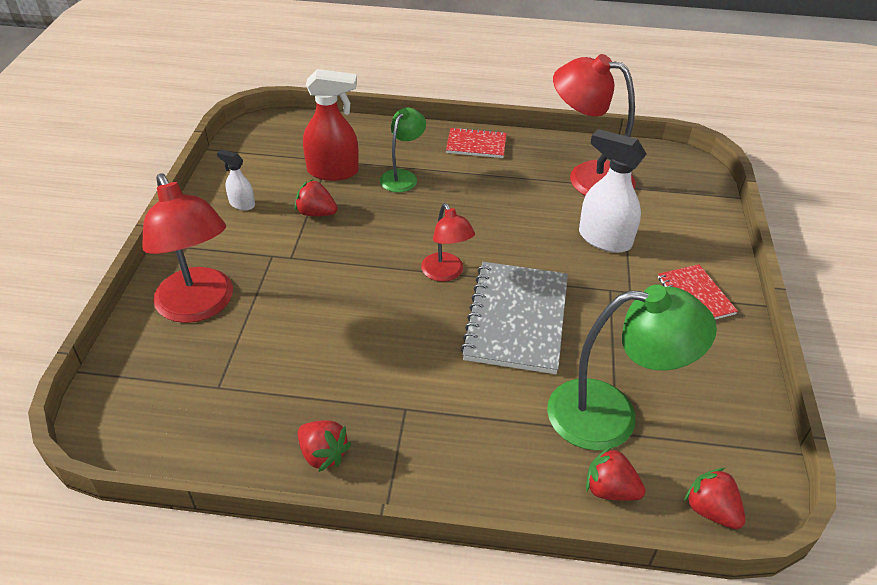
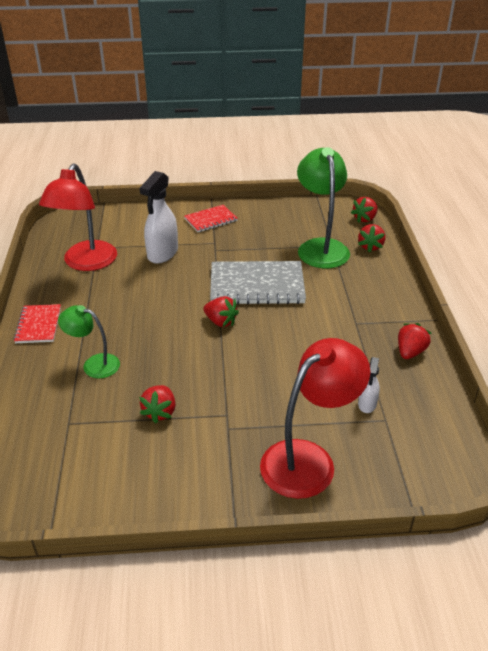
camera: 100 degrees left, 5 degrees down
(242, 204) = (155, 474): white spray bottle -> white spray bottle (367, 404)
(333, 171) = (89, 414): red spray bottle -> none
(446, 273) = (221, 322): red lamp -> red strawberry

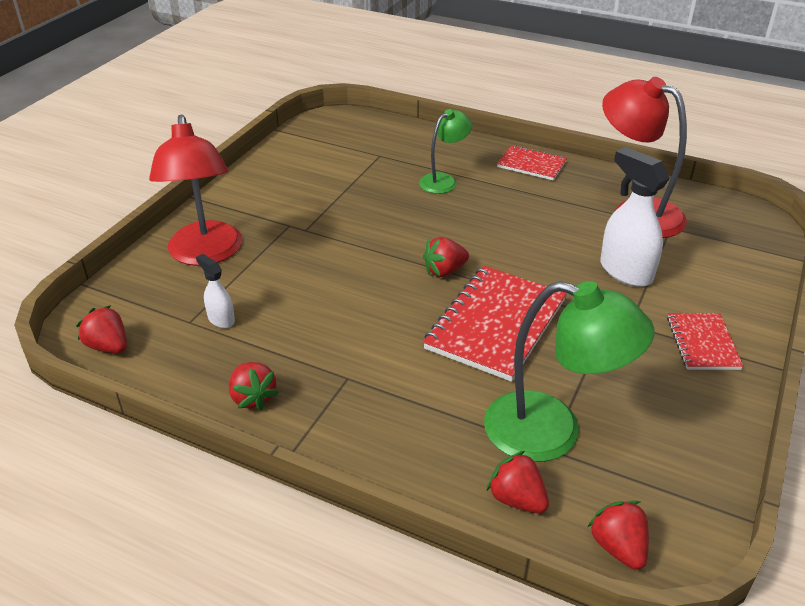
camera: 120 degrees right, 0 degrees up
(160, 412) = (346, 197): red strawberry -> red strawberry (108, 346)
(257, 285) = (496, 324): grey notebook -> red notebook

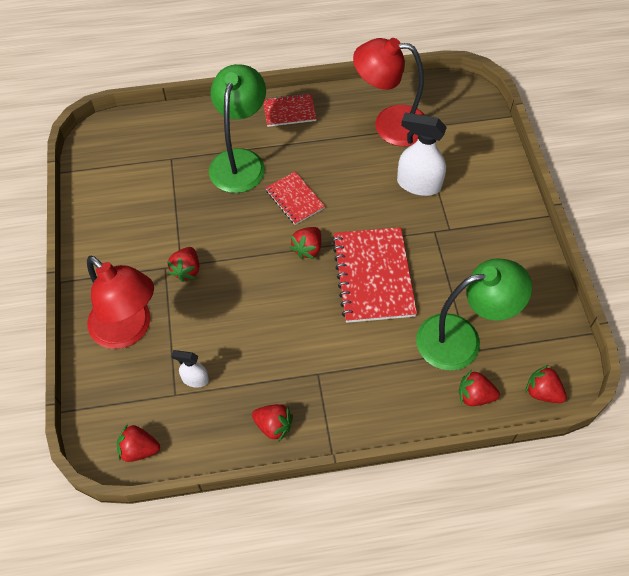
camera: 35 degrees left, 20 degrees up
(306, 235) = (186, 270): none -> red strawberry
(444, 180) = (240, 161): green lamp -> green lamp, size x1.75
(702, 343) = (497, 220): red notebook -> red notebook (295, 199)

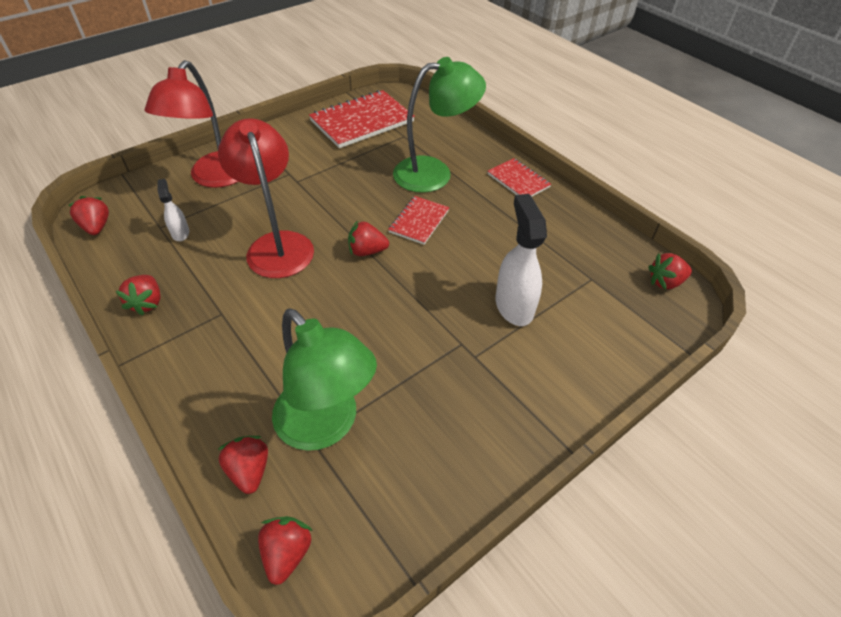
camera: 60 degrees right, 10 degrees down
(186, 270) = (293, 186): red strawberry -> red strawberry (665, 282)
(373, 276) = (365, 313): red notebook -> red notebook (362, 121)
(389, 124) = (571, 253): red lamp -> red lamp (277, 244)

